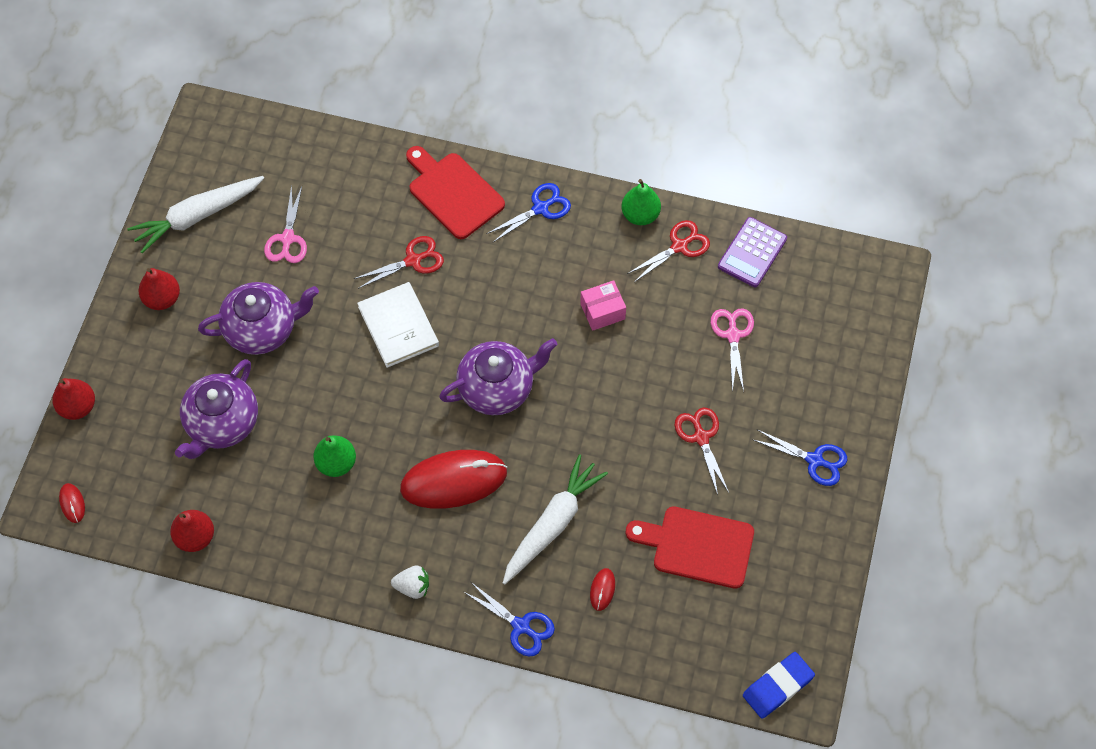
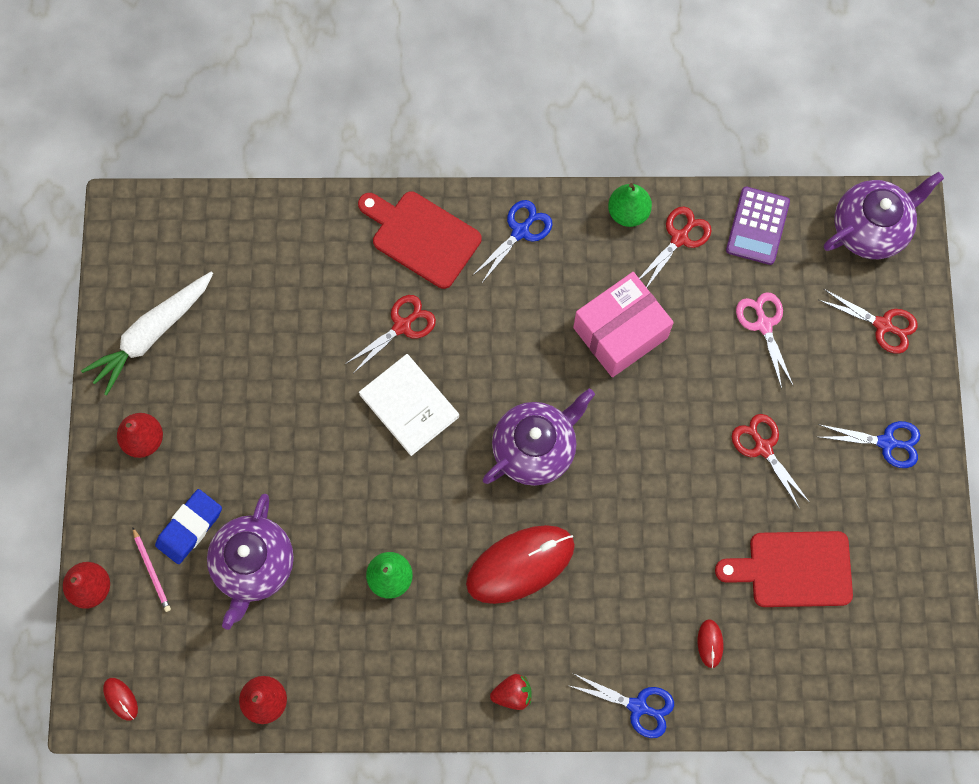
camera: 15 degrees left, 10 degrees up
(133, 406) = (152, 571): none -> pink pencil
(262, 329) = (264, 446): purple teapot -> purple teapot (871, 228)
(287, 239) = (259, 335): pink scissors -> none
(412, 587) = (512, 694): white strawberry -> red strawberry
(552, 524) = (637, 585): white carrot -> none
(602, 311) = (620, 333): pink box -> pink box, size x1.81
(777, 686) = (917, 700): blue eraser -> blue eraser (189, 527)
(841, 361) = (883, 325): none -> red scissors

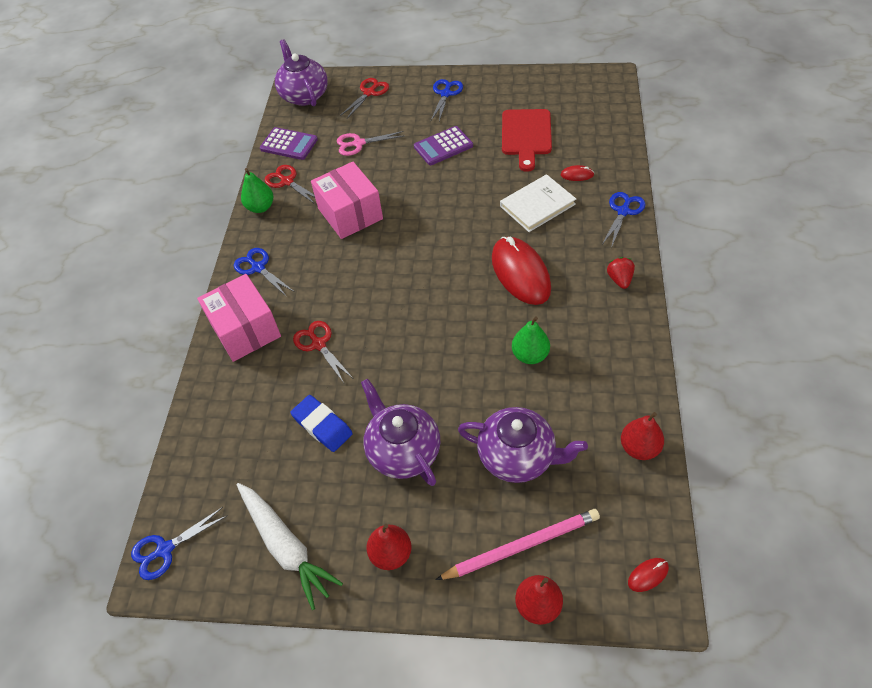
camera: 80 degrees left, 20 degrees down
(149, 217) = (165, 549): none -> blue scissors
(152, 571) = (521, 546): pink pencil -> pink pencil, size x1.95
(189, 527) = (481, 511): blue eraser -> blue eraser (322, 425)
(409, 405) = (387, 340): white book -> white book (537, 205)
(422, 237) = (245, 330): red cutting board -> pink box
(535, 448) = (431, 262): purple teapot -> purple teapot (403, 451)
(763, 448) = (443, 146): red scissors -> purple calculator

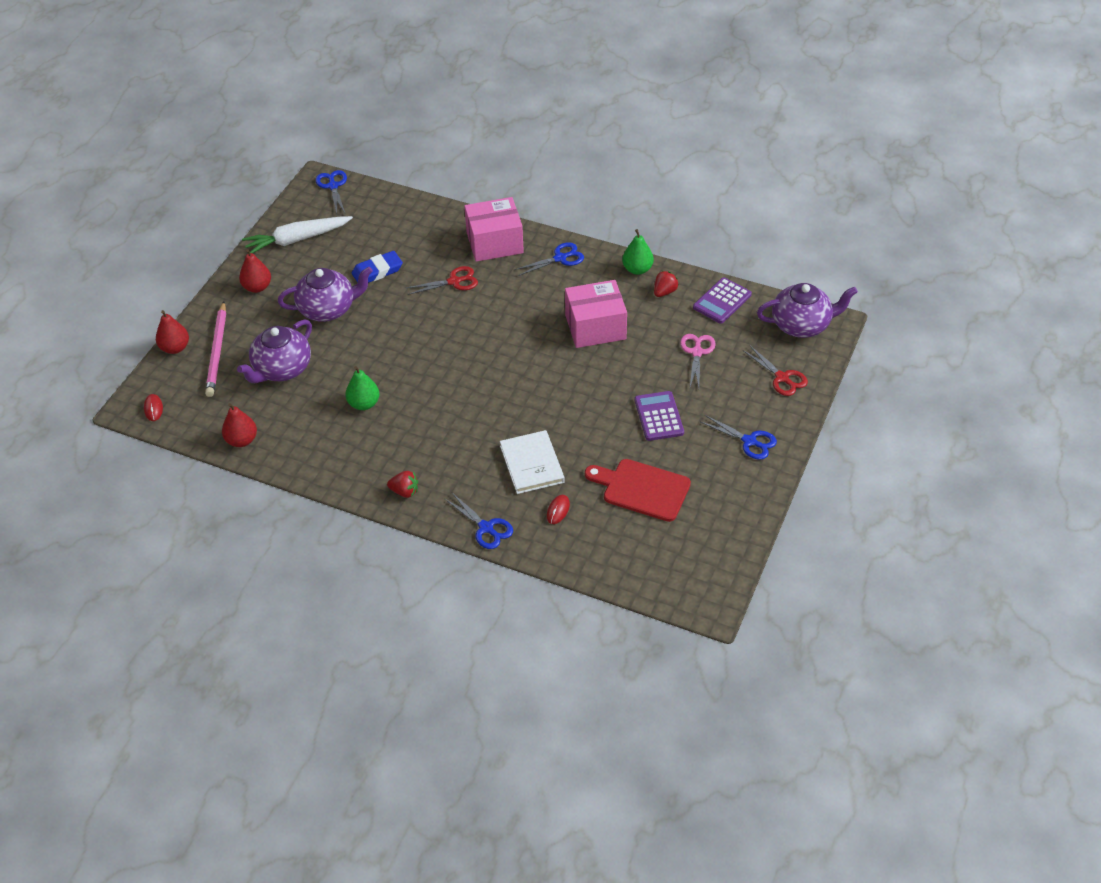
camera: 105 degrees right, 5 degrees down
(287, 181) = (664, 292): red scissors -> red strawberry
(520, 273) = (453, 425): red mouse -> none

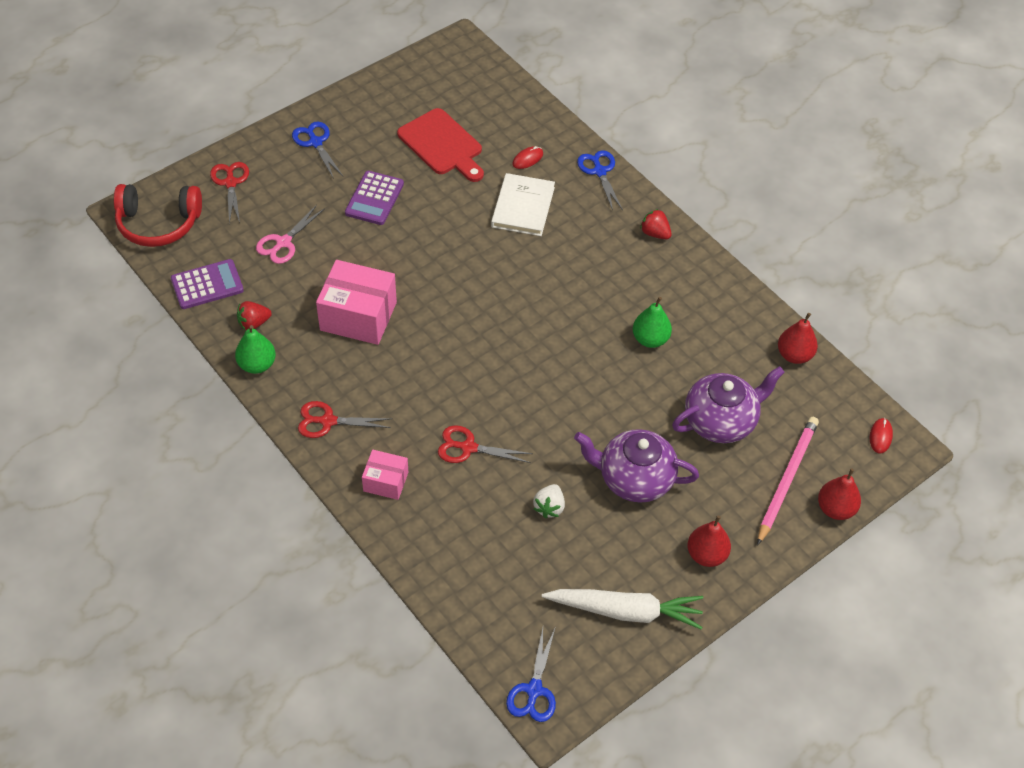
camera: 155 degrees left, 5 degrees up
(377, 271) = (549, 507): blue eraser -> white strawberry
(494, 243) = (386, 481): pink box -> pink box, size x0.55
(560, 258) = (328, 421): blue scissors -> red scissors
(801, 325) = (158, 224): purple teapot -> red headphones

